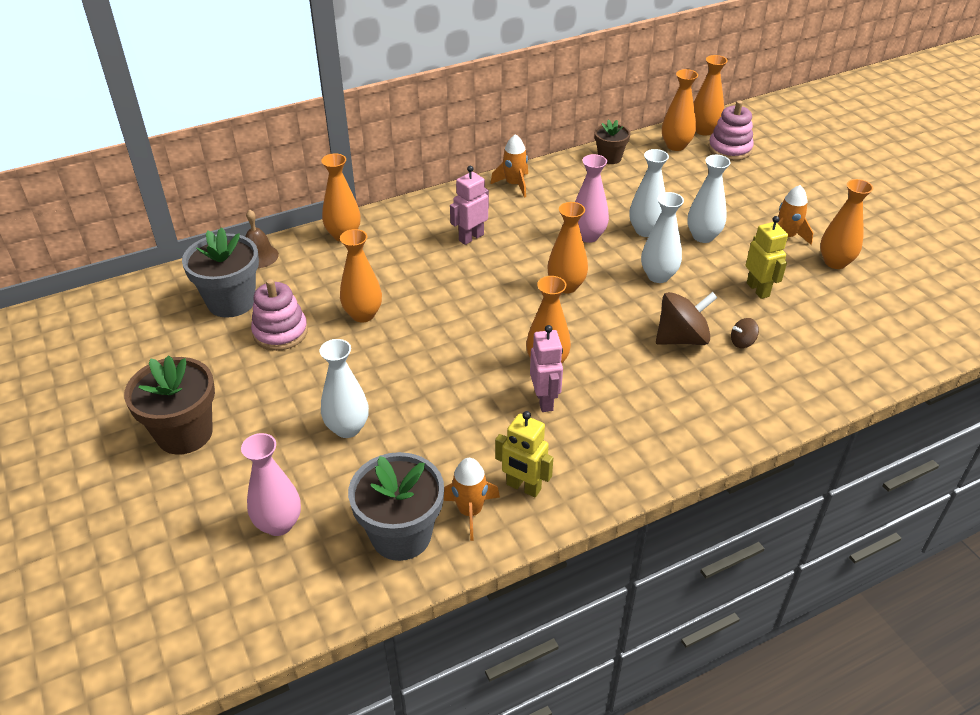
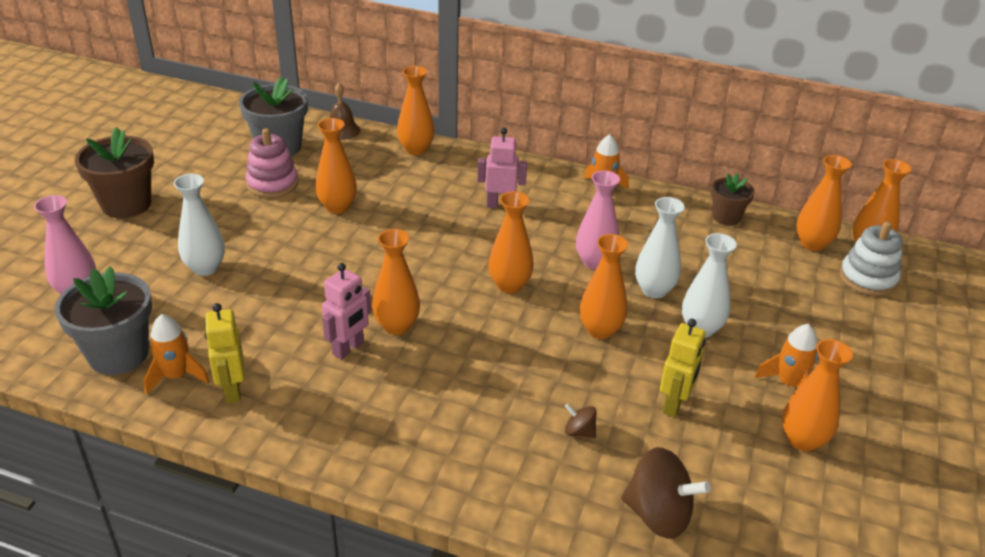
camera: 45 degrees right, 5 degrees down
(658, 276) = (600, 330): white vase -> orange vase
(681, 338) = (531, 388): brown spinning top -> brown spinning top (658, 515)
(729, 149) = (867, 278): pink stacking toy -> white stacking toy

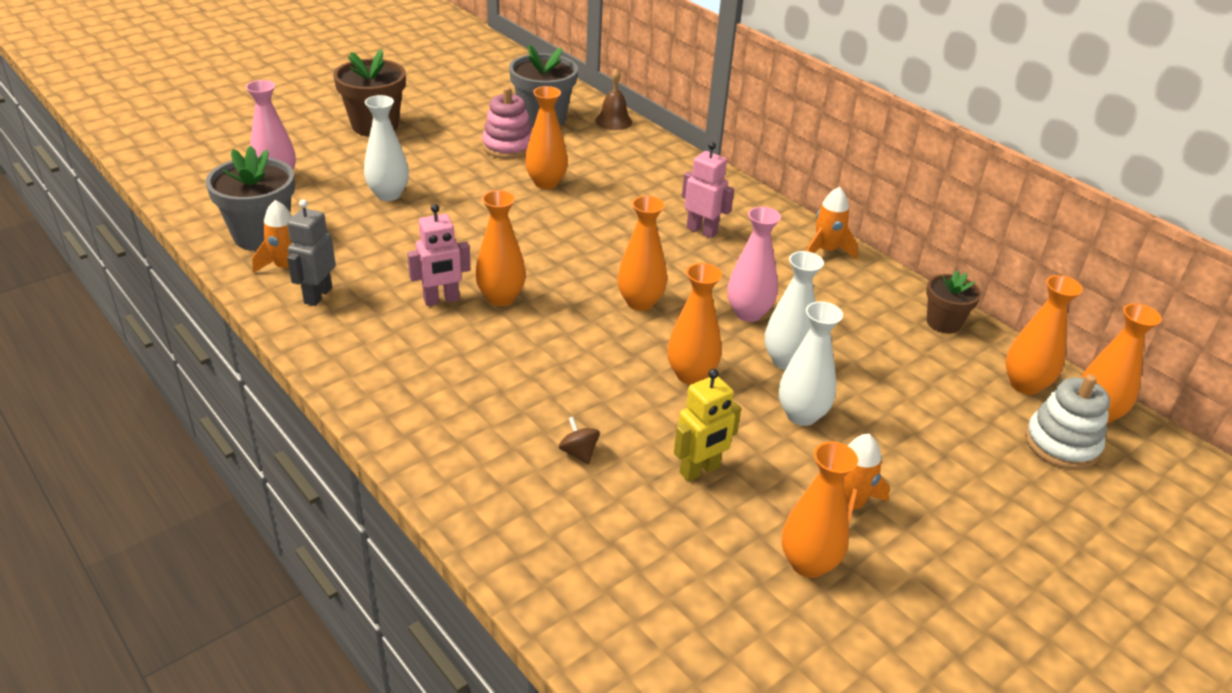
camera: 30 degrees right, 0 degrees up
(232, 390) = (317, 295): yellow robot -> grey robot
(416, 149) = (667, 157): orange vase -> none
(658, 515) = (582, 557): brown spinning top -> none

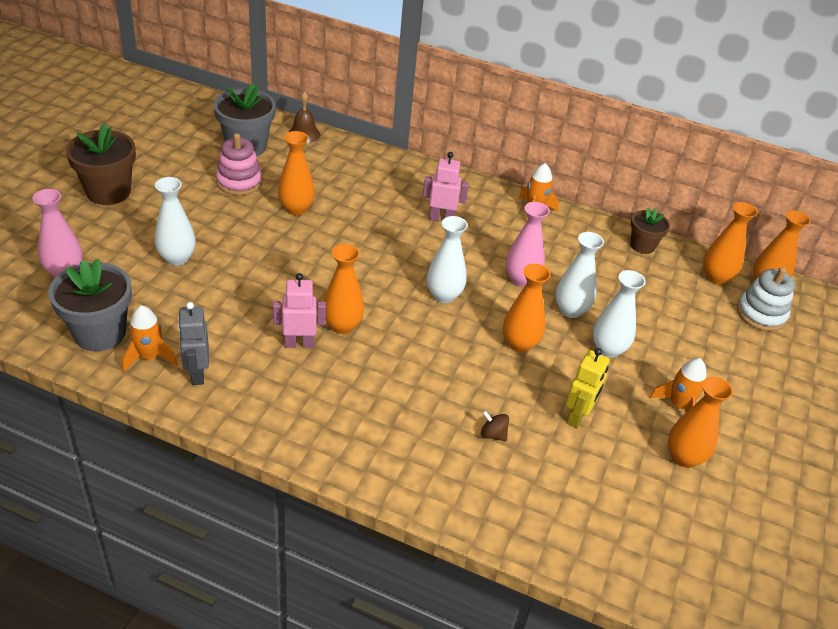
camera: 30 degrees left, 5 degrees up
(441, 300) = (299, 343): pink robot -> pink robot turned 135 degrees counterclockwise
(640, 302) = (444, 295): orange vase -> white vase

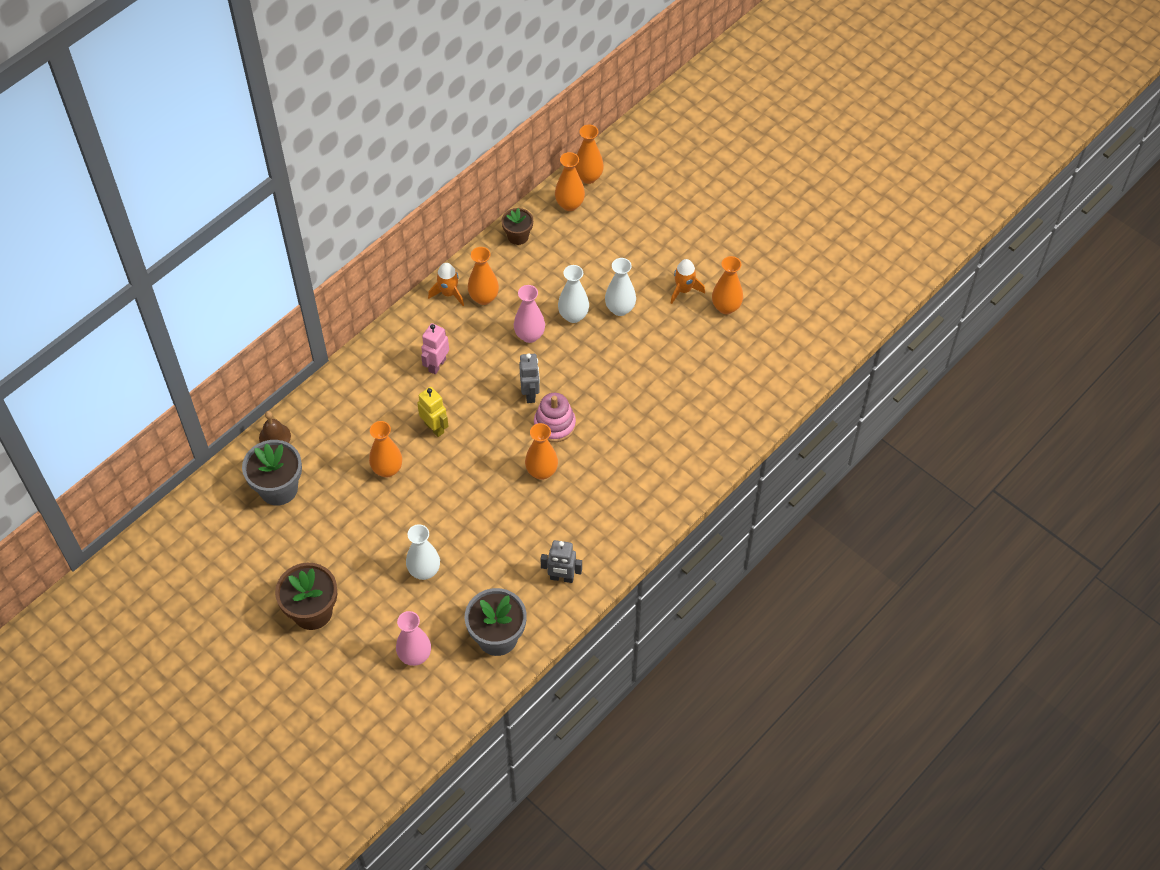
camera: 65 degrees left, 15 degrees up
(149, 357) = (534, 606): orange rocket -> none
(239, 182) = (333, 505): pink stacking toy -> pink stacking toy (554, 424)
(299, 343) = (551, 505): pink robot -> none
(444, 295) = (530, 394): white vase -> grey robot
(493, 434) = (674, 409): brown spinning top -> none
(520, 344) = (597, 362): orange vase -> orange vase (484, 298)
(577, 416) = (674, 353): yellow robot -> yellow robot (434, 428)
(761, 314) = (616, 196): white stacking toy -> none

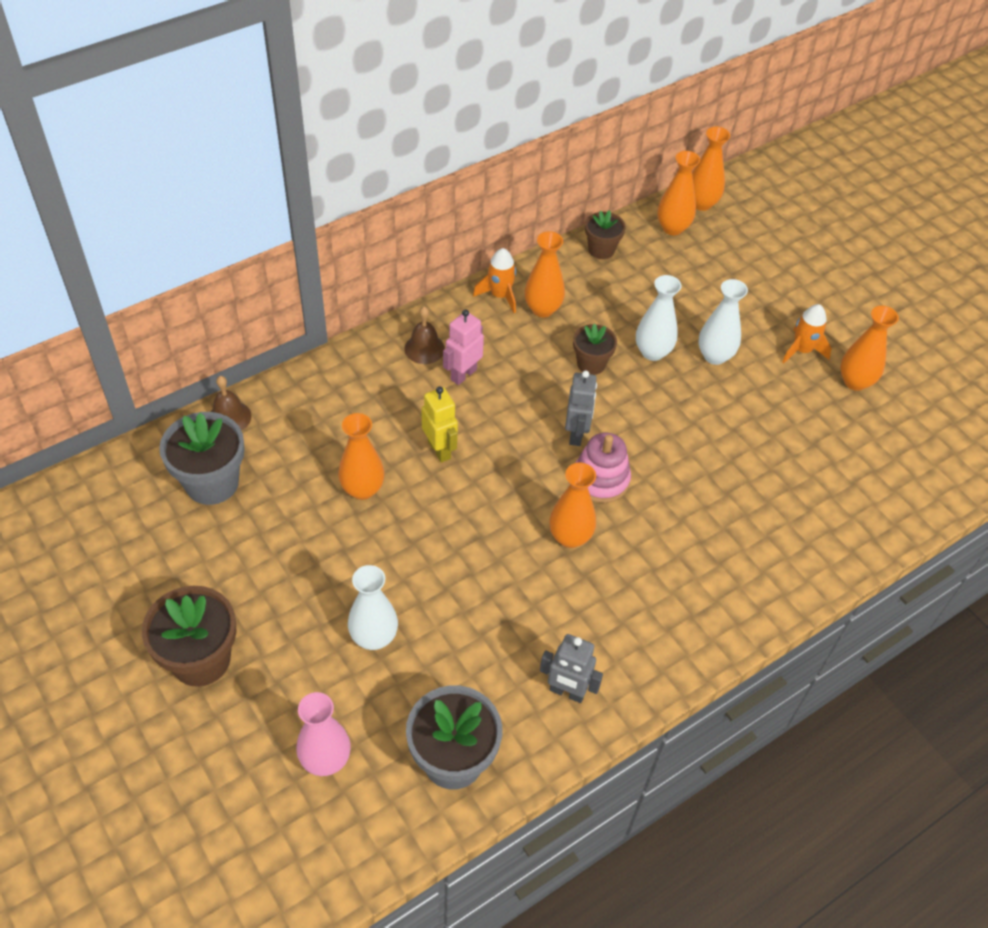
camera: 10 degrees right, 5 degrees down
(402, 350) = (424, 348): none -> brown bell
(529, 335) = (591, 364): pink vase -> brown flower pot

